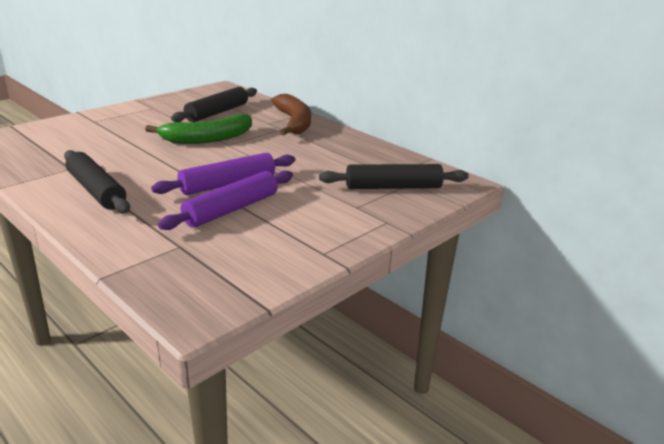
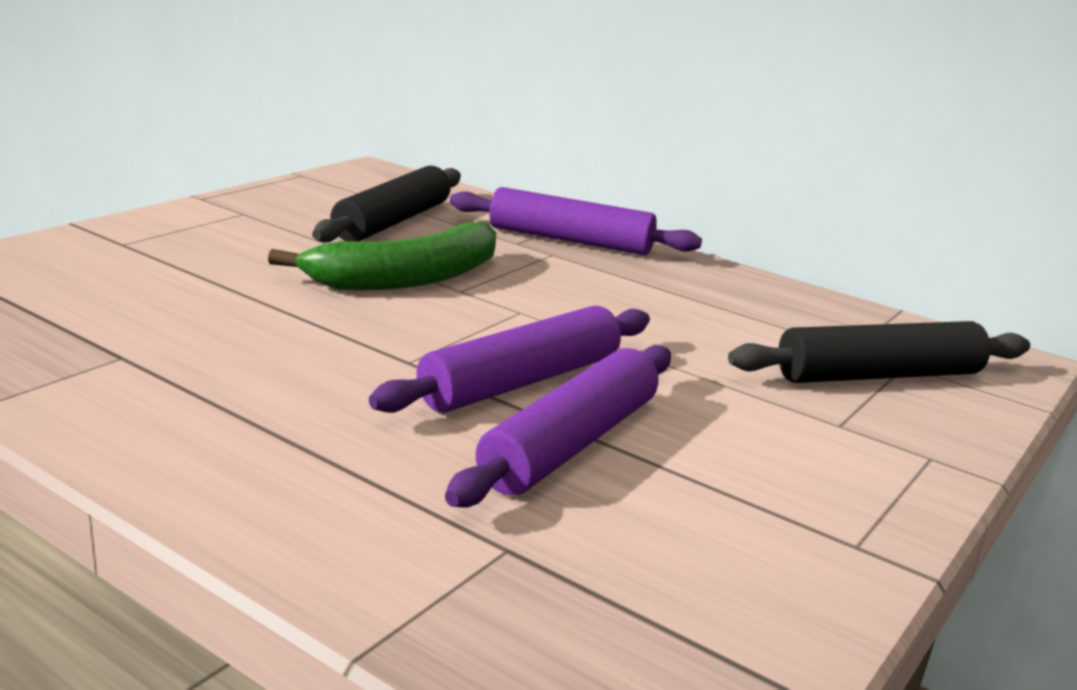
camera: 10 degrees left, 5 degrees down
(96, 190) = (215, 410): black rolling pin -> none
(294, 122) = (570, 240): brown banana -> purple rolling pin

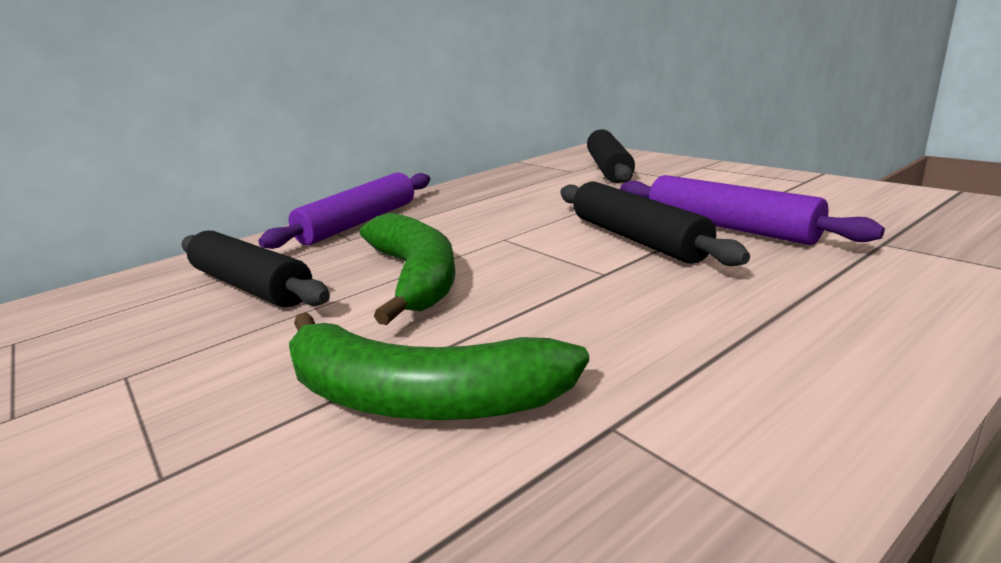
camera: 70 degrees left, 0 degrees up
(184, 295) = (415, 397): none -> green banana
(521, 381) = (636, 238): purple rolling pin -> black rolling pin

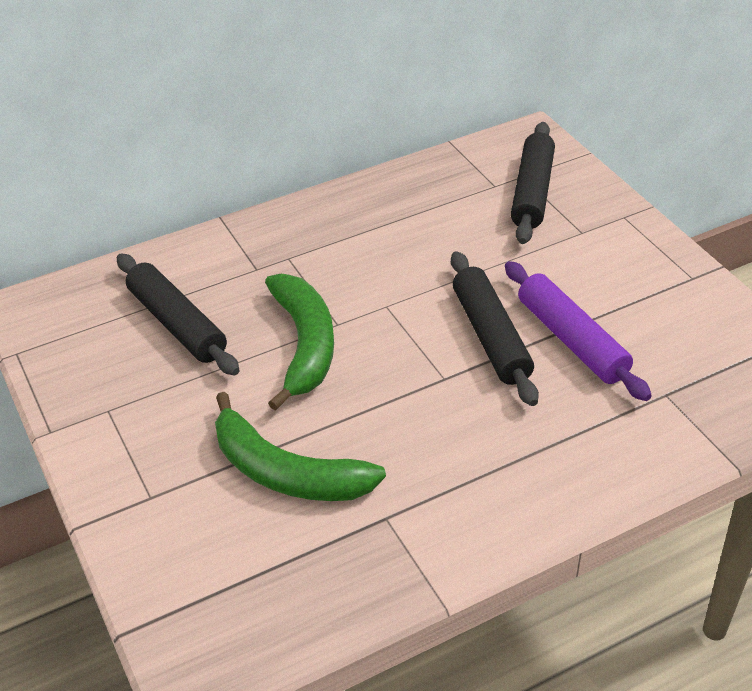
camera: 10 degrees right, 20 degrees up
(359, 223) = (266, 240): purple rolling pin -> none

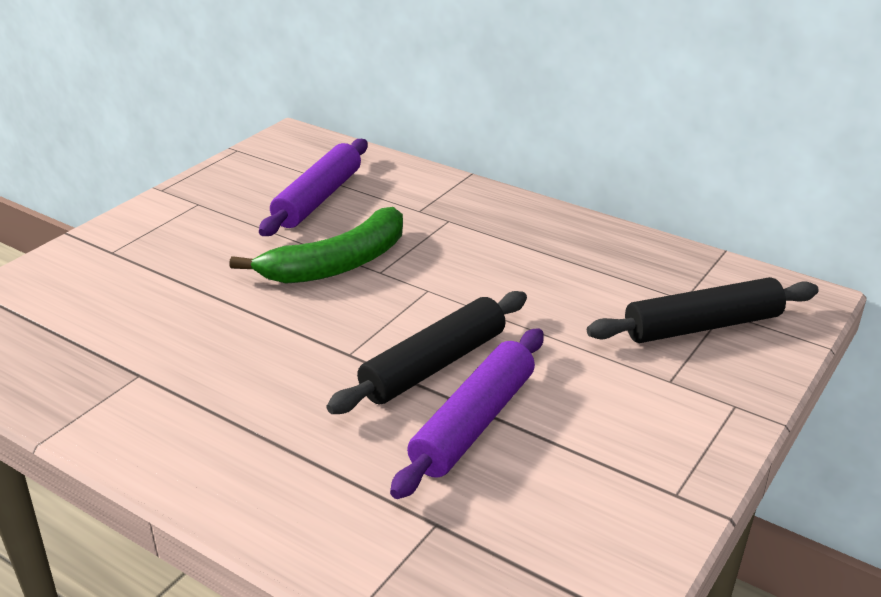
camera: 60 degrees right, 10 degrees down
(177, 324) = (318, 198): black rolling pin -> purple rolling pin
(286, 472) = (171, 304): green banana -> none

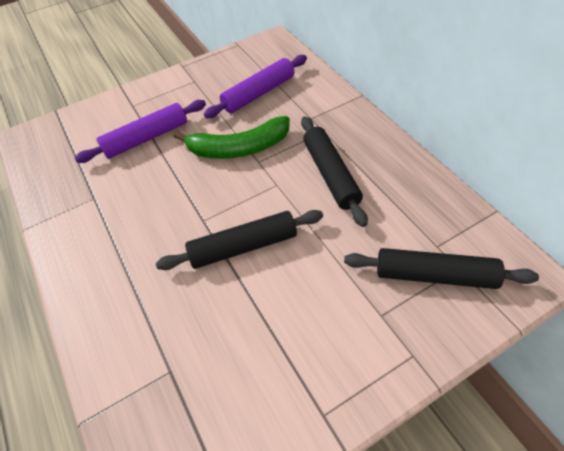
camera: 30 degrees right, 20 degrees up
(474, 423) = (238, 302): purple rolling pin -> purple rolling pin (146, 138)
(495, 262) = (330, 174): none -> black rolling pin

